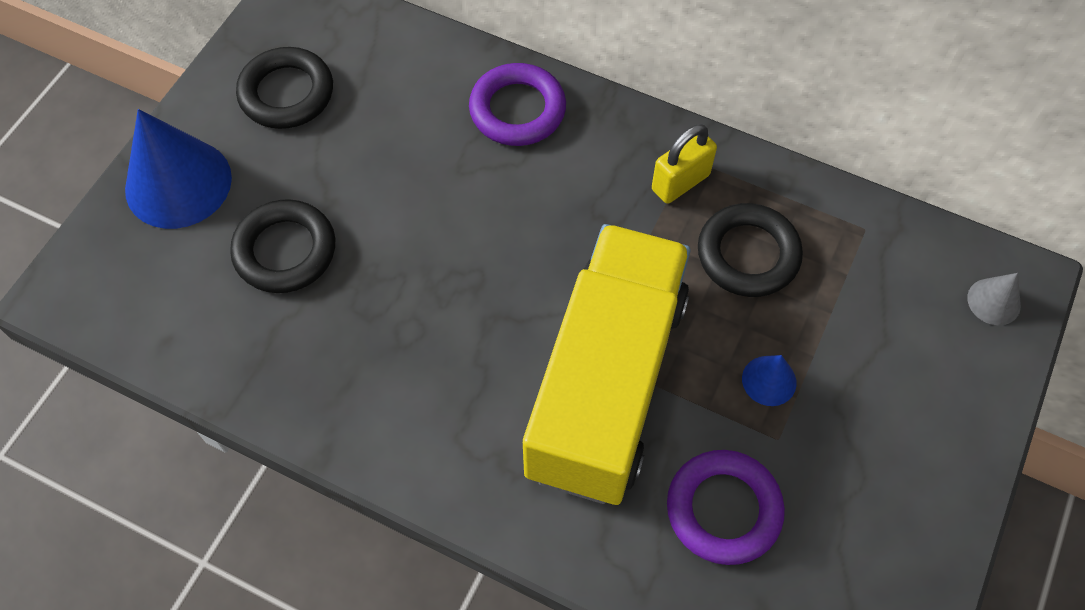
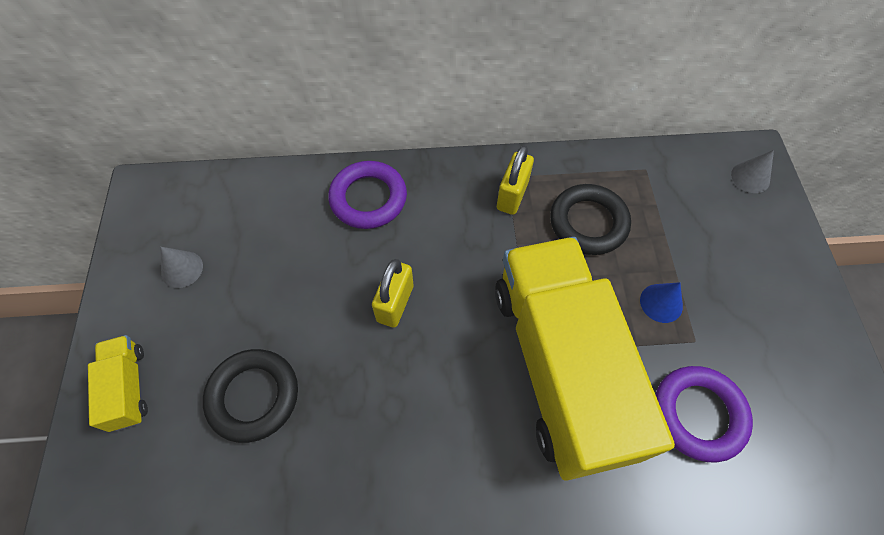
camera: 30 degrees left, 0 degrees up
(178, 183) = (128, 387): blue cone -> yellow truck
(286, 93) = (182, 269): black ring -> grey cone
(476, 233) = (395, 303): none -> yellow padlock

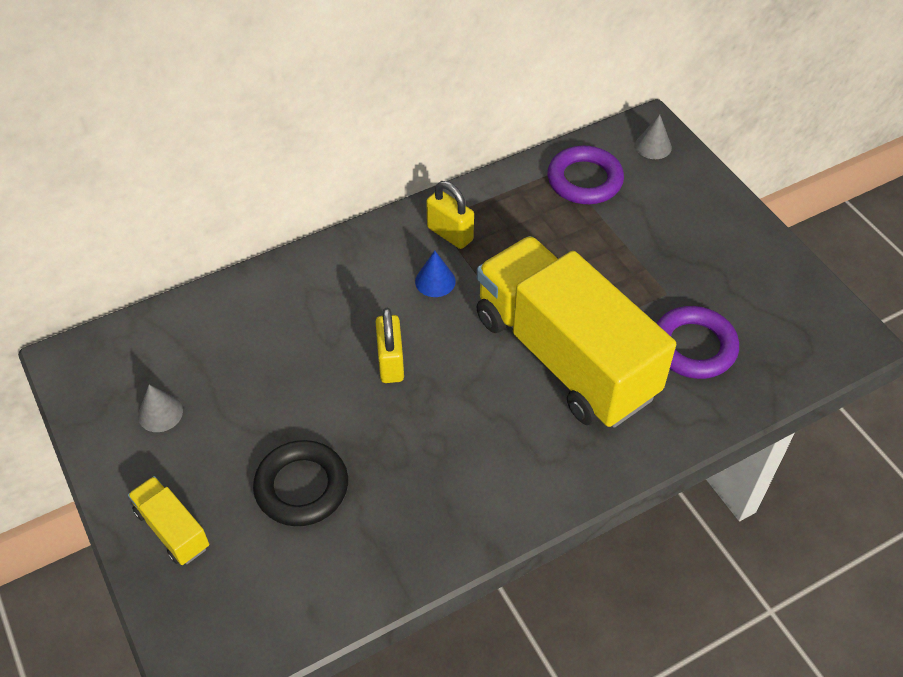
camera: 25 degrees left, 10 degrees down
(368, 198) = (313, 284): purple ring -> purple ring (584, 180)
(512, 195) = (450, 234): yellow padlock -> yellow padlock turned 45 degrees counterclockwise
(588, 223) = (531, 233): black ring -> none
(661, 303) = (625, 274): blue cone -> blue cone (435, 281)

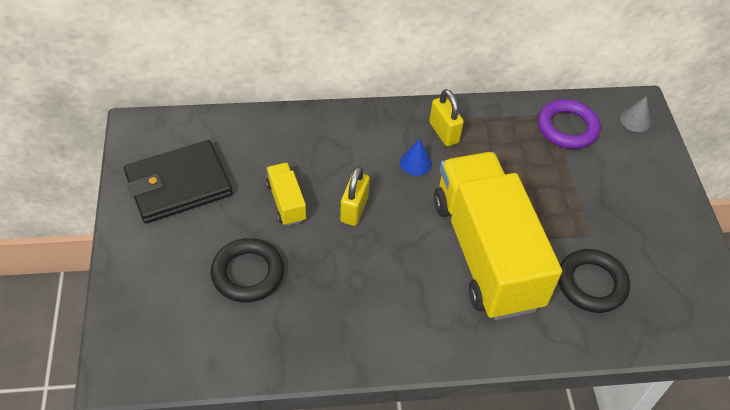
camera: 20 degrees right, 0 degrees up
(160, 413) = (178, 185): grey cone -> black wallet
(172, 529) = (147, 268): yellow truck -> yellow truck (286, 202)
(693, 347) = (591, 284): purple ring -> black ring

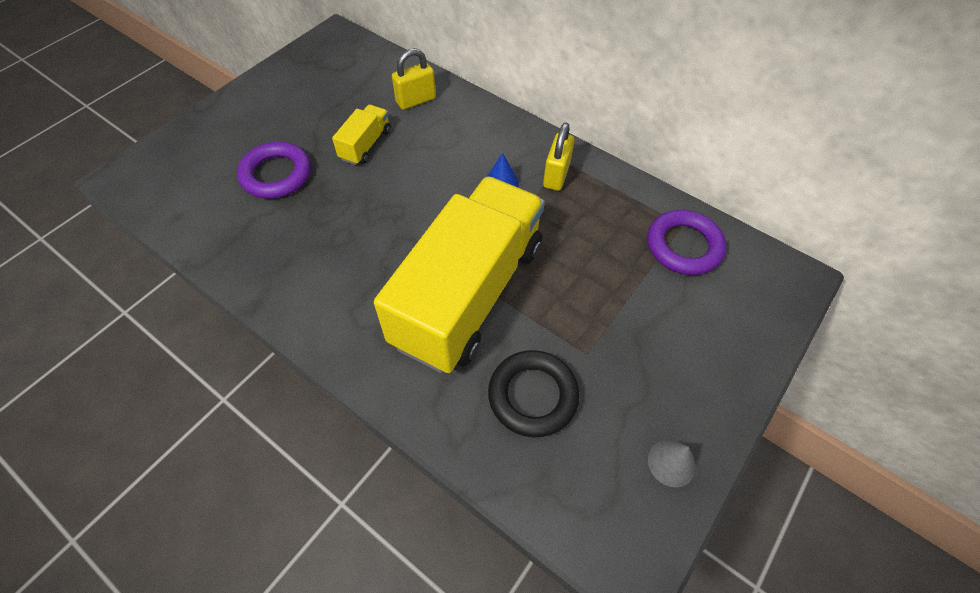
camera: 45 degrees right, 5 degrees up
(178, 185) = (311, 86): black wallet -> none
(248, 273) = (276, 174): black ring -> purple ring
(354, 209) = (407, 184): yellow padlock -> yellow padlock (416, 100)
(635, 120) = (771, 287): grey cone -> grey cone (671, 463)

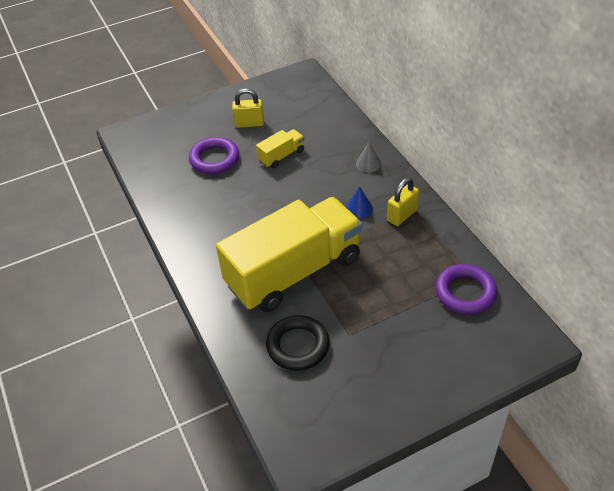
camera: 30 degrees right, 10 degrees down
(416, 100) = (333, 134): yellow padlock -> yellow padlock (249, 123)
(671, 463) = (362, 418): grey cone -> grey cone (368, 163)

